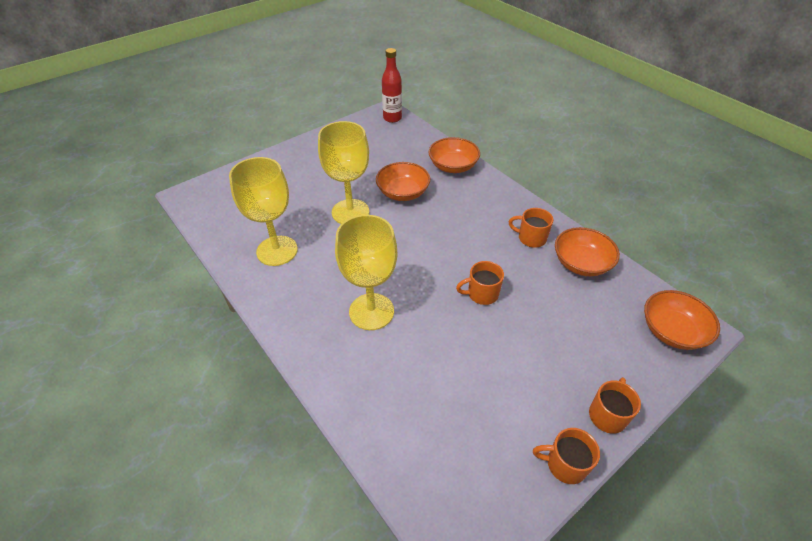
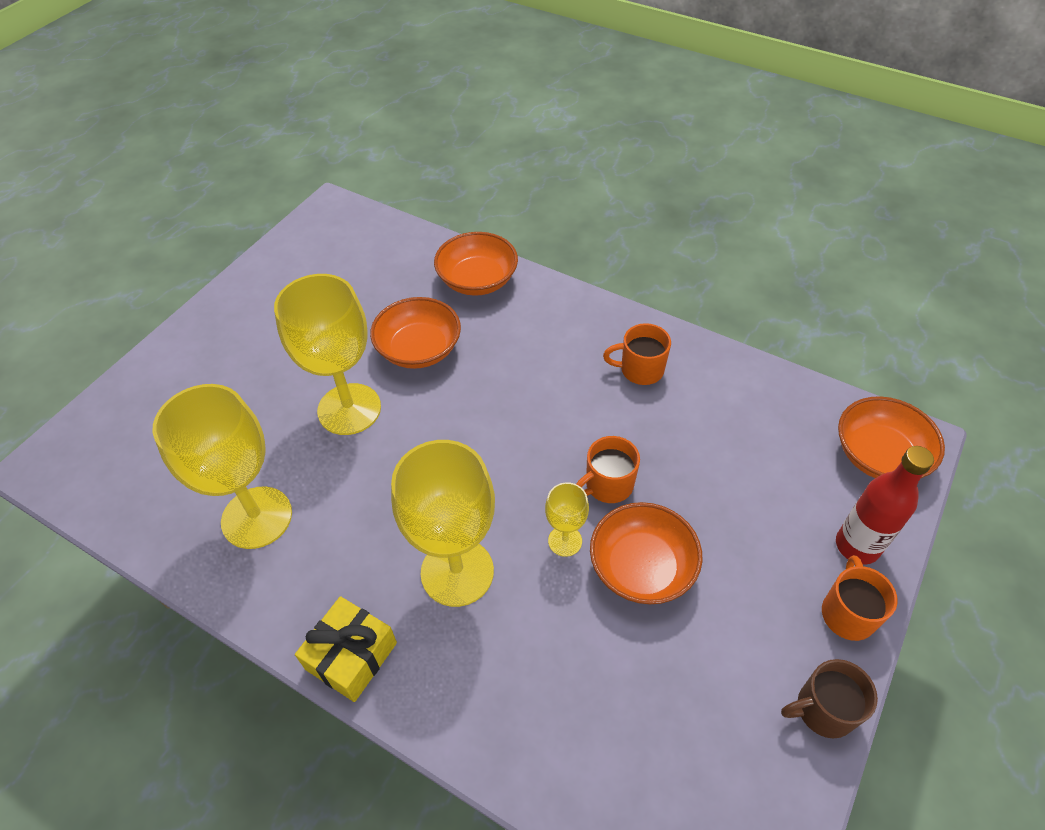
camera: 20 degrees left, 5 degrees up
(294, 334) = (351, 656): none -> yellow gift
(392, 118) = (345, 219): red bottle -> red bottle (857, 546)
(441, 315) = (565, 541): none -> yellow goblet
(565, 464) = (823, 709): orange mug -> brown mug
(581, 263) = (724, 389): orange bowl -> orange bowl (641, 567)

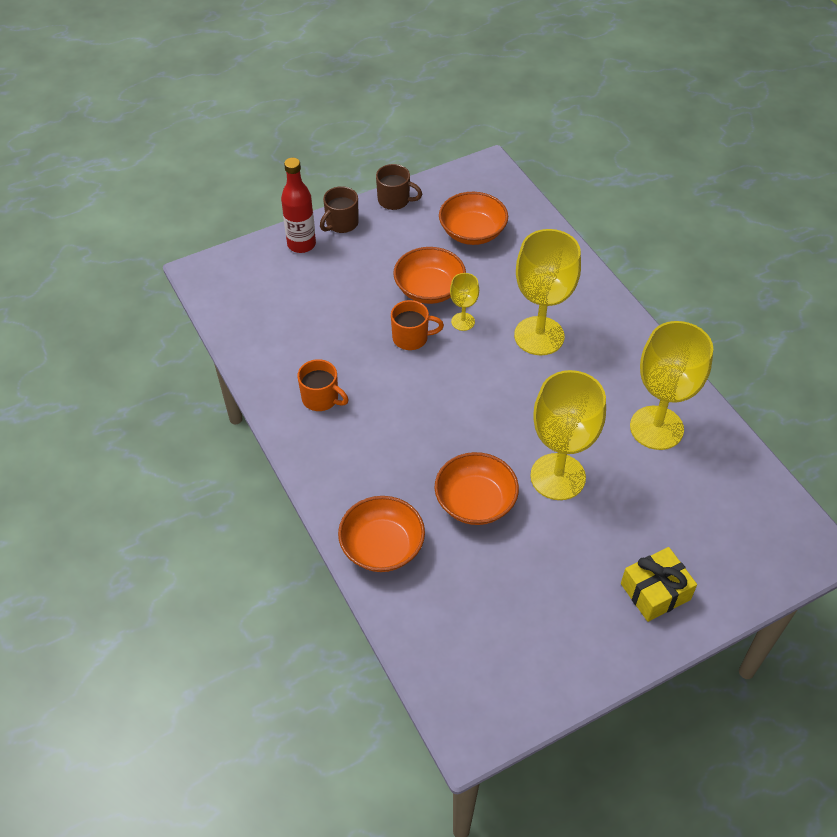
camera: 150 degrees left, 0 degrees up
(351, 656) = (623, 324): yellow gift -> yellow gift (655, 591)
(848, 613) = (341, 223): orange mug -> brown mug
(879, 455) = (232, 275): orange bowl -> orange bowl (472, 232)

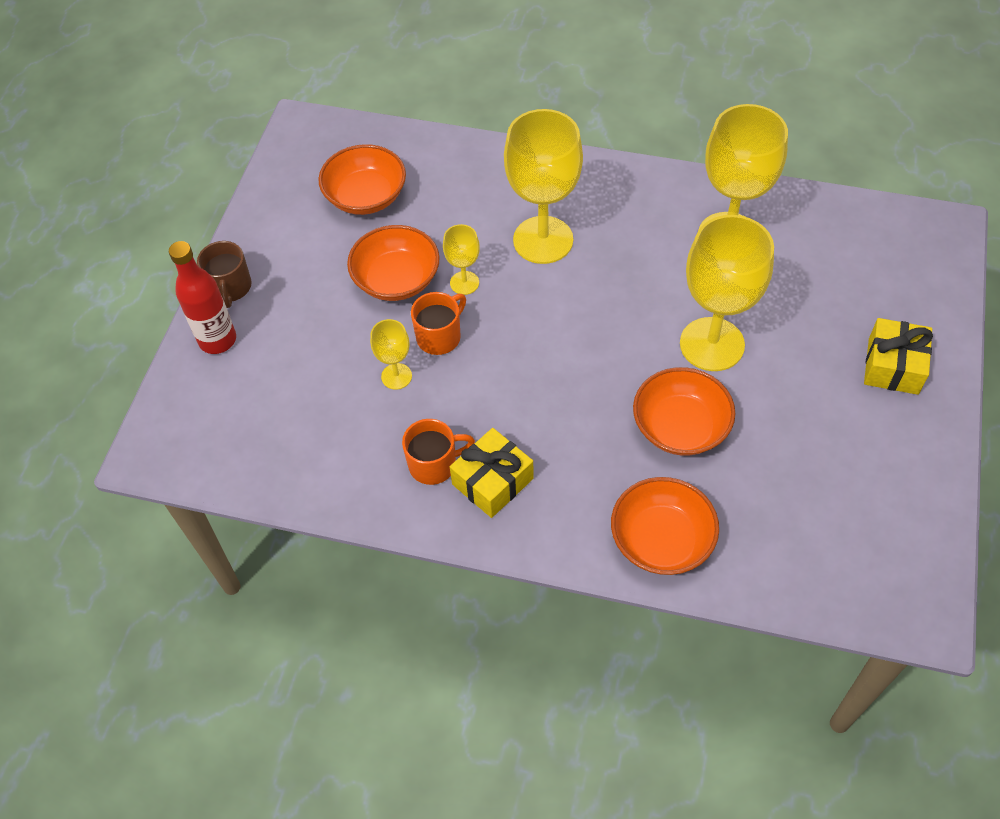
camera: 45 degrees left, 5 degrees up
(338, 434) = (492, 481): none -> yellow gift
(362, 338) = (396, 376): none -> yellow goblet
(395, 200) = (253, 224): brown mug -> none

